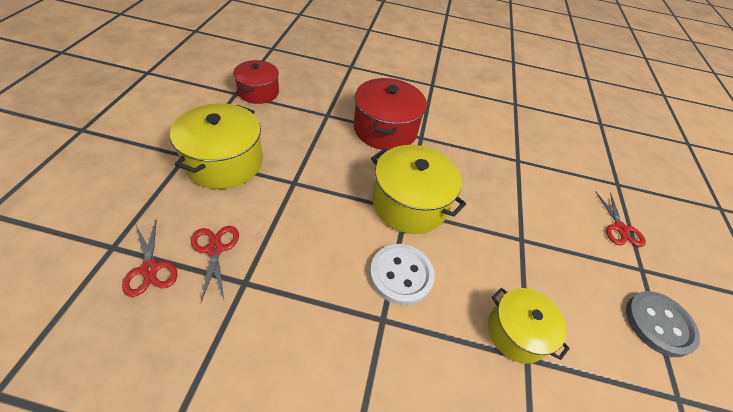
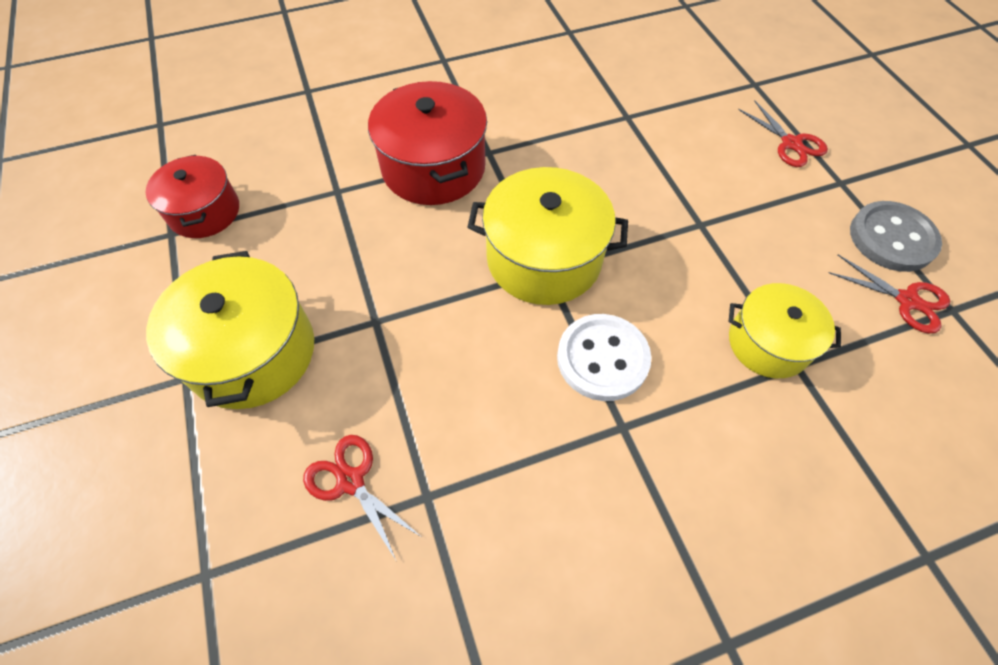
camera: 25 degrees left, 10 degrees up
(150, 269) = (287, 566): red scissors -> red scissors (907, 300)

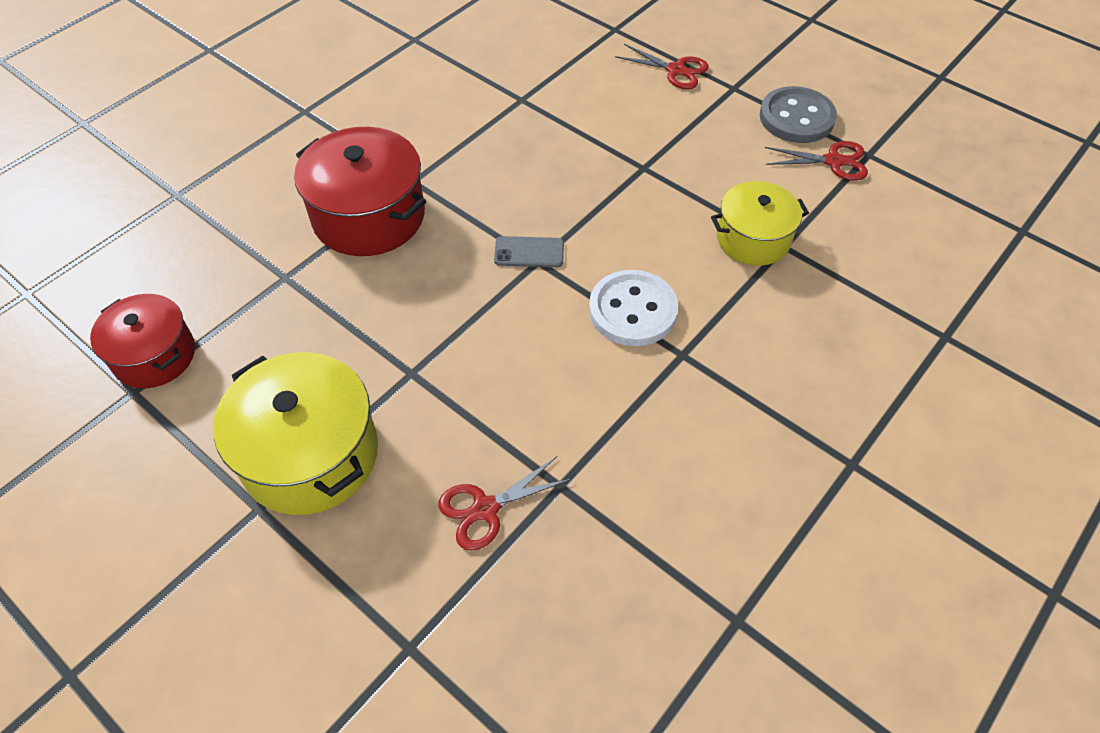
camera: 30 degrees left, 5 degrees down
(351, 481) = (486, 509): red scissors -> red scissors turned 45 degrees counterclockwise
(544, 258) = (529, 252): yellow pot -> grey phone

